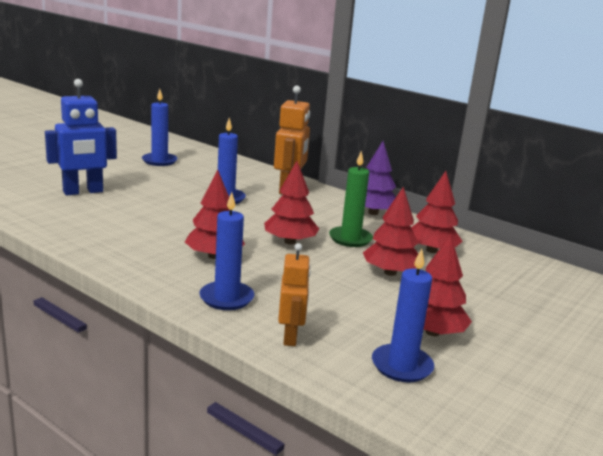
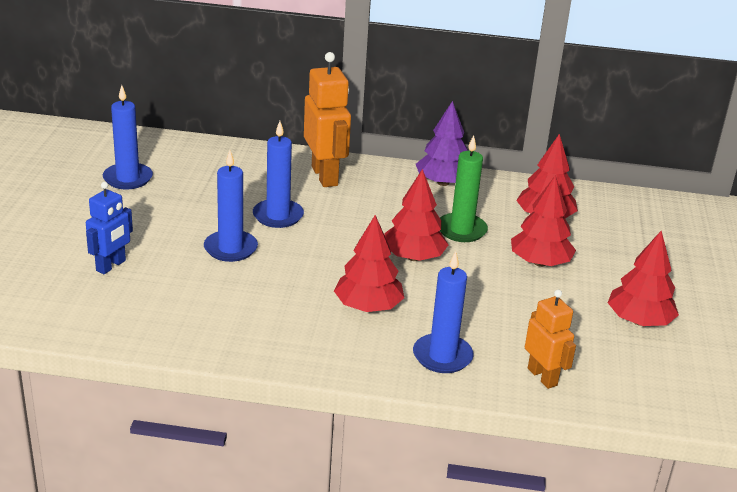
camera: 30 degrees left, 10 degrees up
(83, 192) = (111, 266): blue robot -> blue robot, size x0.62
(402, 366) = (652, 368): blue candle -> blue candle (230, 248)

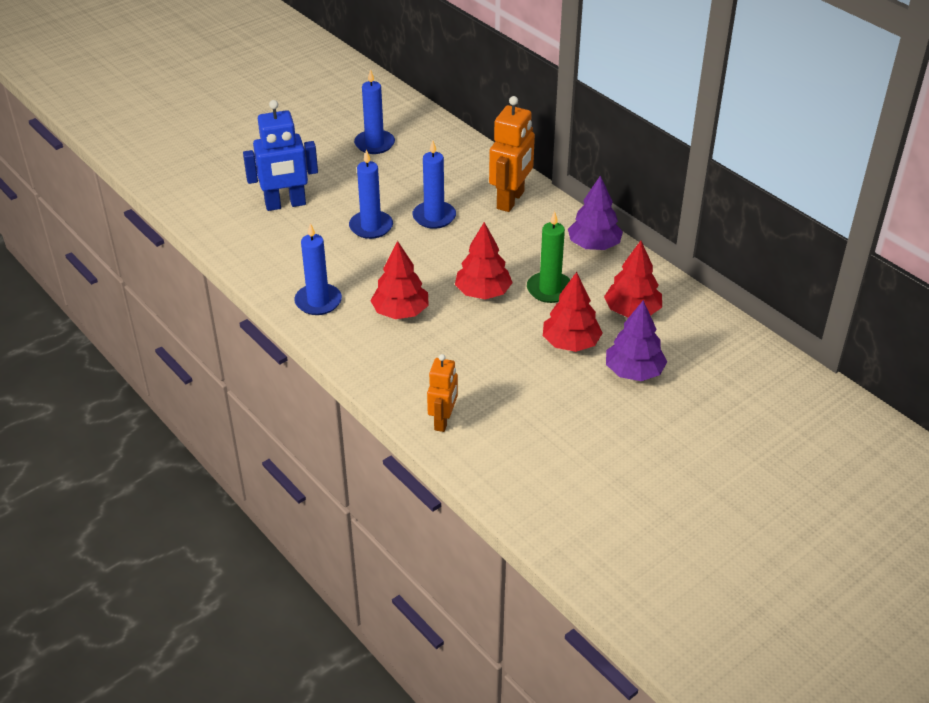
camera: 45 degrees right, 10 degrees up
(111, 266) = (285, 204): blue robot -> blue robot, size x1.60
(442, 356) = (399, 370): blue candle -> blue candle (318, 301)
(614, 260) = (634, 372): none -> purple tree
(639, 321) = (576, 424): red tree -> none

